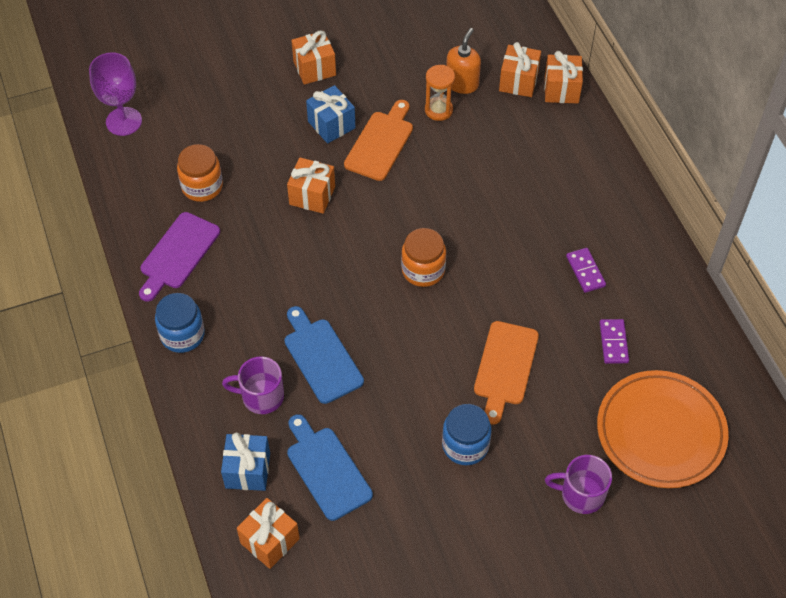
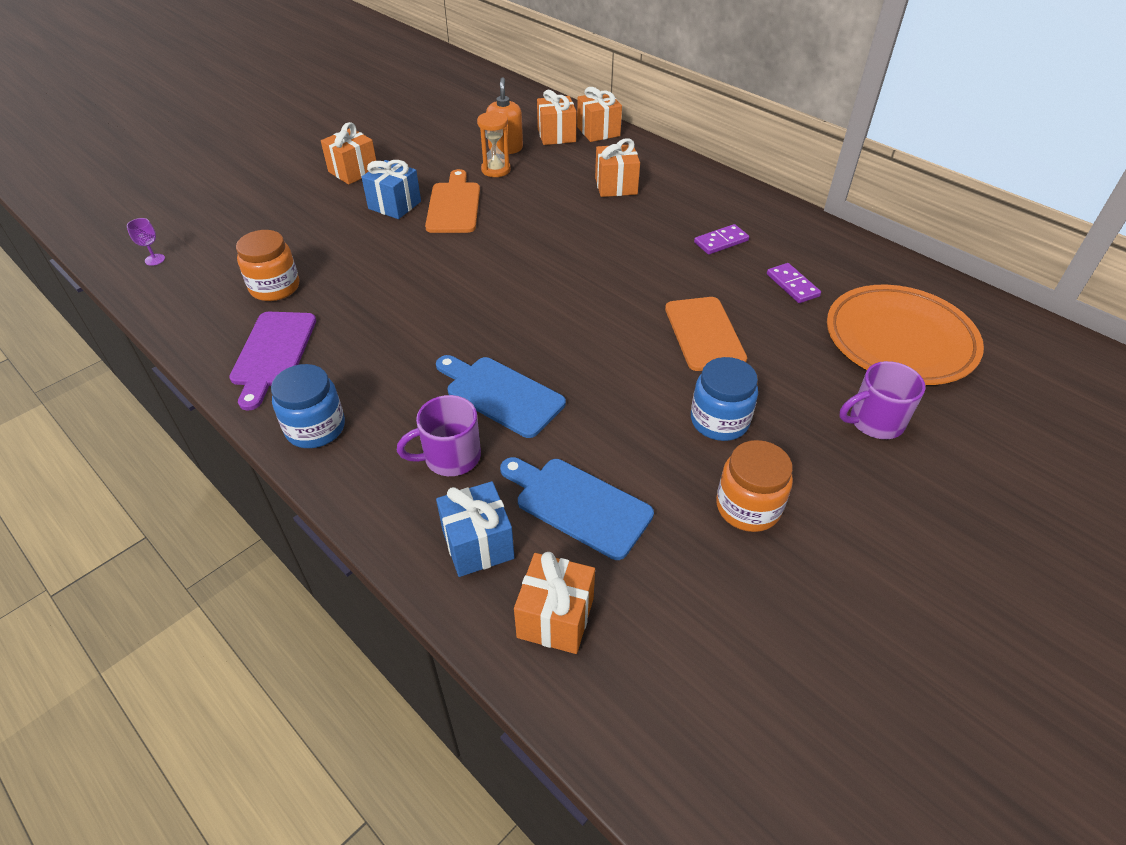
camera: 25 degrees left, 10 degrees down
(124, 121) = (155, 259): purple goblet -> purple goblet, size x0.44
(312, 195) = (406, 261): orange gift -> orange gift (616, 186)
(423, 270) = (563, 286): orange jar -> orange jar (748, 507)
(585, 271) = (721, 241): purple domino -> purple domino turned 75 degrees counterclockwise

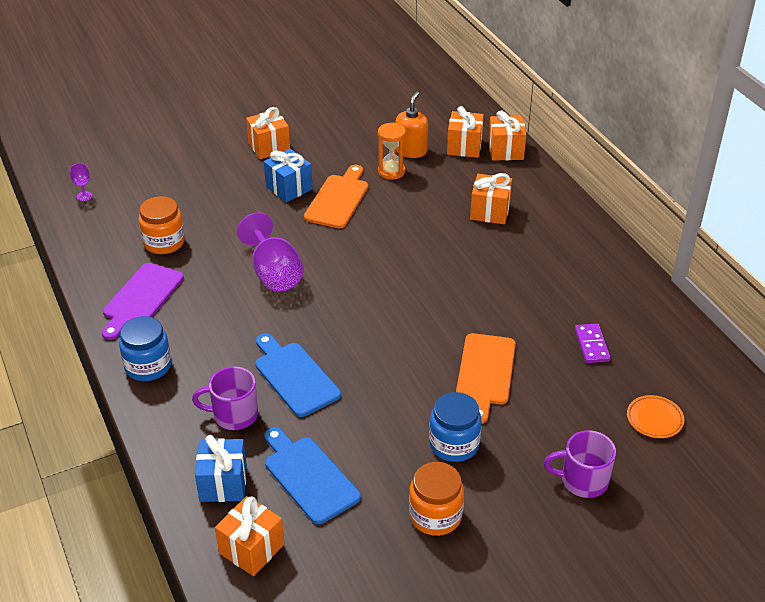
camera: 20 degrees right, 5 degrees down
(420, 291) = (274, 273): none -> purple goblet
(721, 241) = (553, 288): purple domino -> none
(899, 340) = (654, 419): orange plate -> orange plate, size x0.42

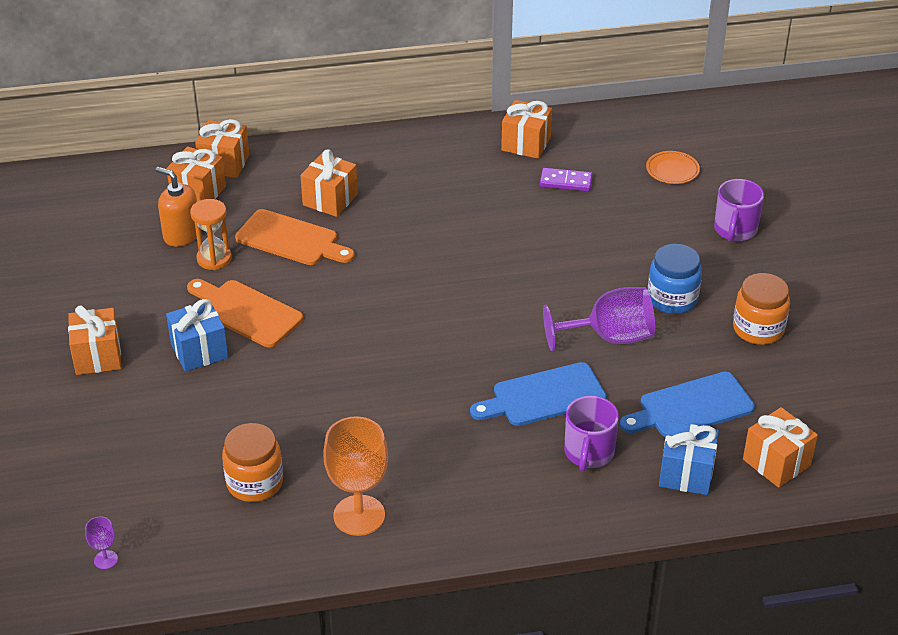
camera: 75 degrees left, 0 degrees up
(141, 298) = (359, 515): purple cutting board -> orange goblet
(148, 366) = (486, 519): blue jar -> none
(274, 273) = (362, 388): purple goblet -> purple goblet (609, 337)
(485, 373) = (582, 258): orange cutting board -> orange cutting board (291, 240)
(634, 309) = (526, 144): none -> orange gift

